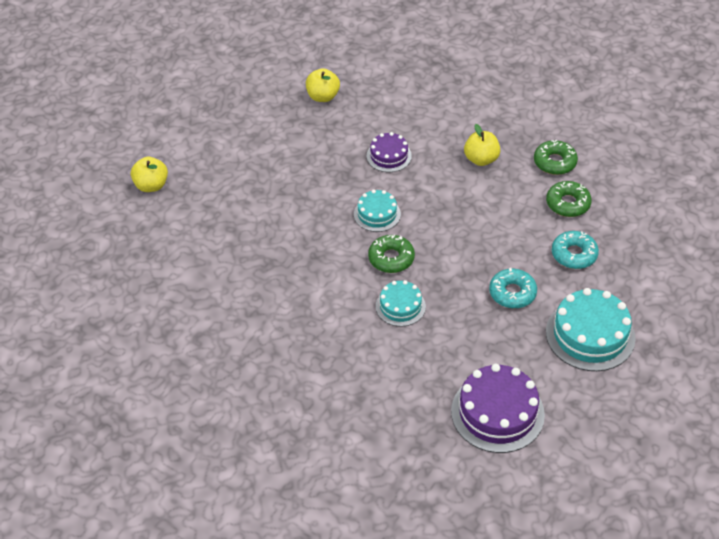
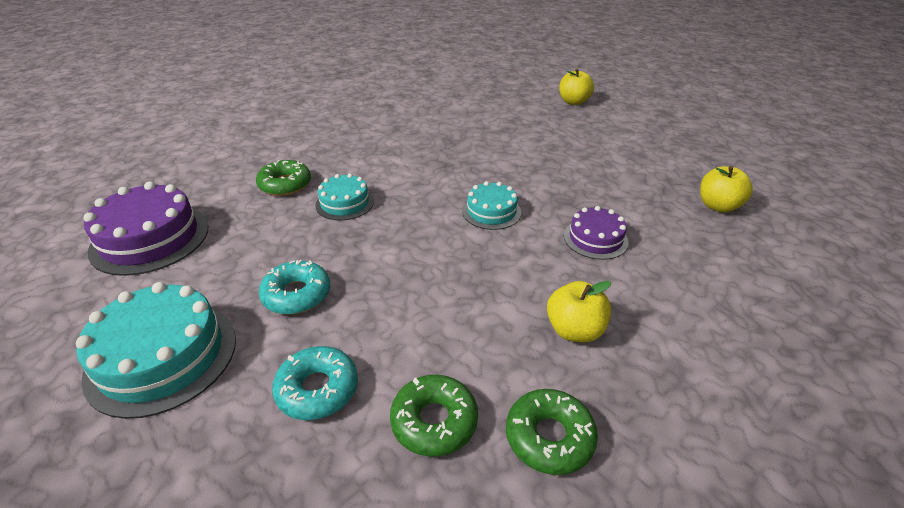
camera: 105 degrees right, 10 degrees down
(391, 258) = (416, 209): green donut -> green donut (285, 184)

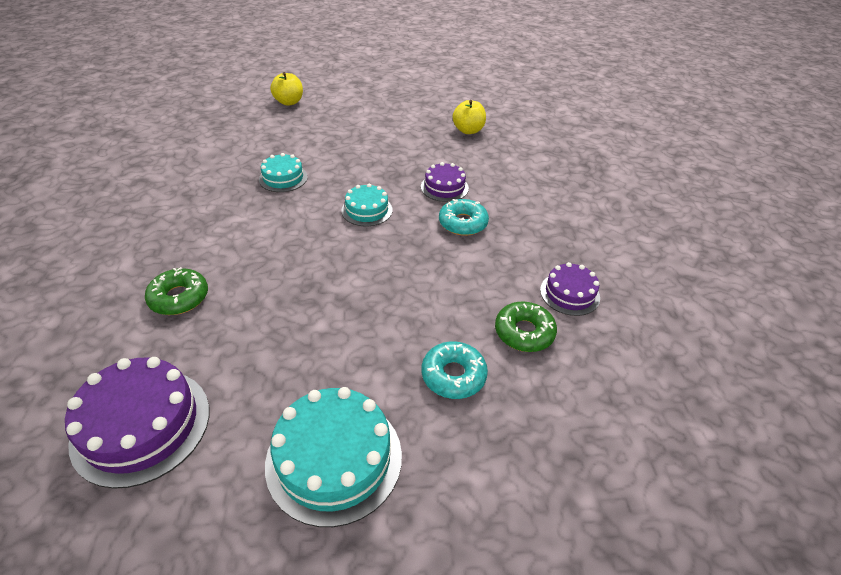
camera: 55 degrees left, 5 degrees up
(297, 294) = (345, 349): turquoise donut -> turquoise donut (463, 223)
(344, 203) = (259, 274): turquoise cake -> turquoise cake (283, 178)
(549, 437) = (569, 293): green donut -> purple cake
(574, 330) = (508, 241): yellow apple -> none

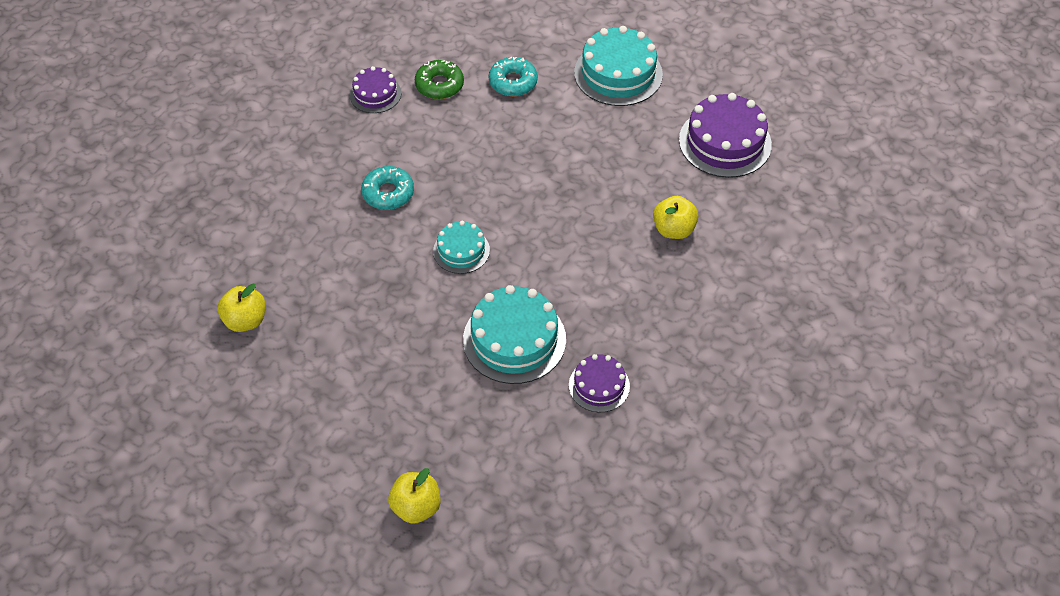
camera: 145 degrees left, 10 degrees up
(179, 298) = (673, 229): green donut -> yellow apple
(283, 178) = (514, 339): turquoise cake -> turquoise cake, size x1.73
(444, 187) = (362, 244): purple cake -> purple cake (599, 385)

